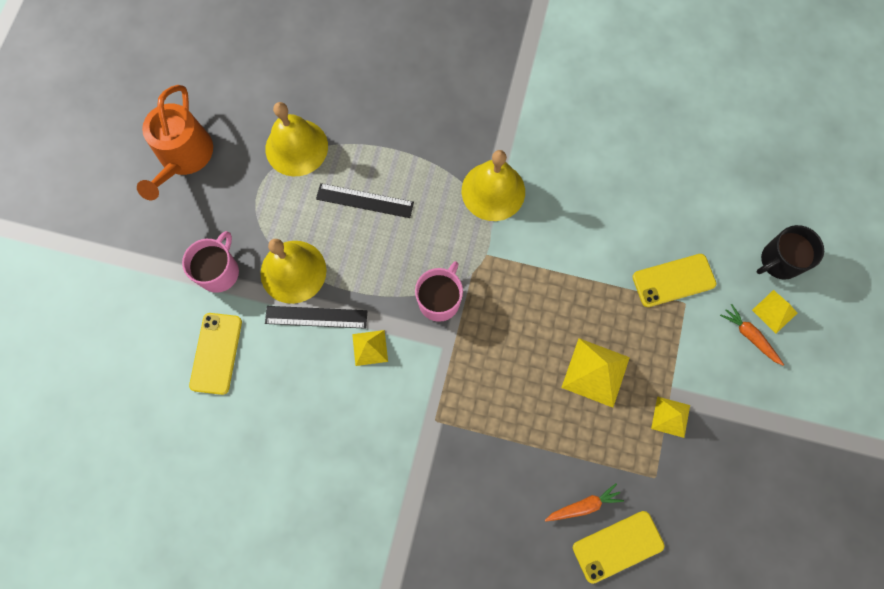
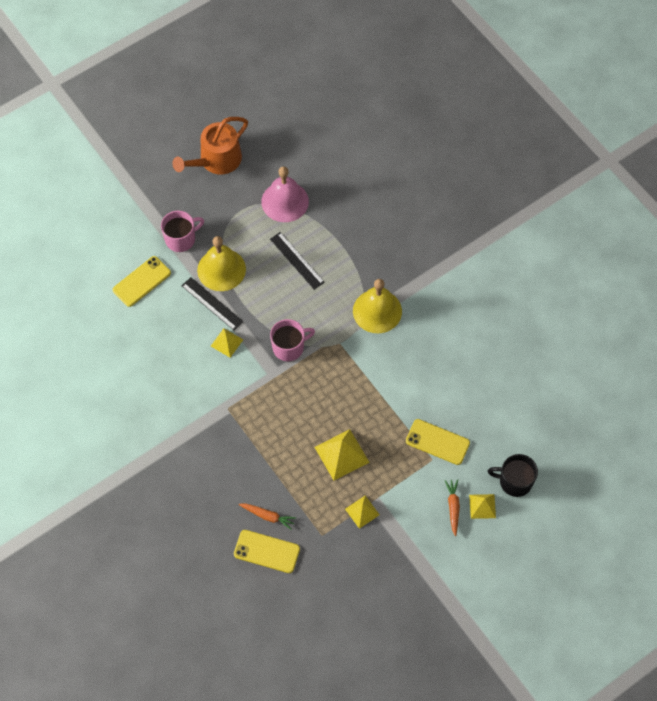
camera: 40 degrees right, 10 degrees down
(296, 147) = (285, 201): yellow bell -> pink bell

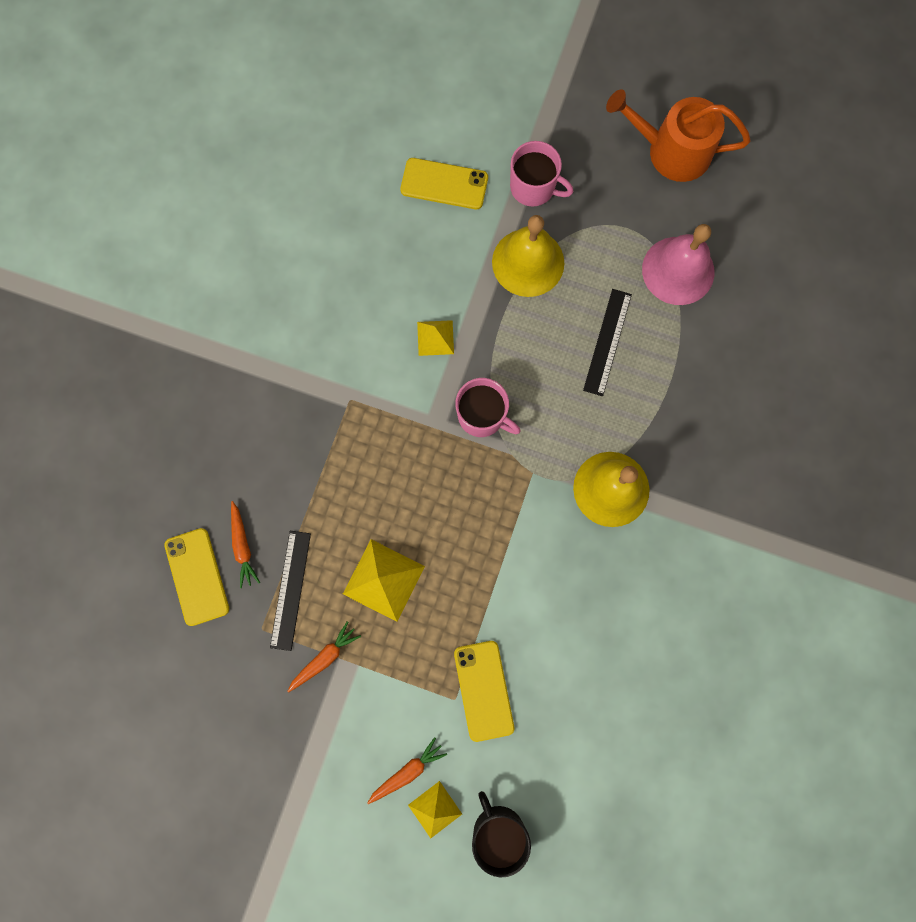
camera: 55 degrees right, 15 degrees up
(212, 303) = (474, 284): black ruler -> black ruler (291, 590)
(362, 511) = (324, 658): yellow pyramid -> orange carrot

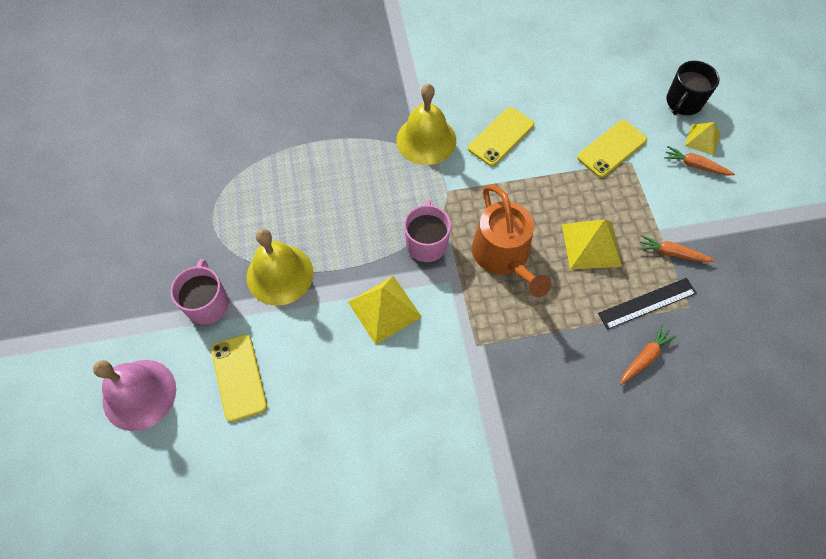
camera: 120 degrees left, 15 degrees down
(197, 576) = (693, 378): yellow phone -> yellow phone (501, 136)
(435, 338) = (384, 309): yellow pyramid -> yellow pyramid, size x1.64
(607, 342) = (317, 190): black ruler -> none
(671, 151) = (126, 220): orange watering can -> orange watering can (504, 256)
(678, 270) = (232, 172): pink bell -> pink bell (139, 394)

